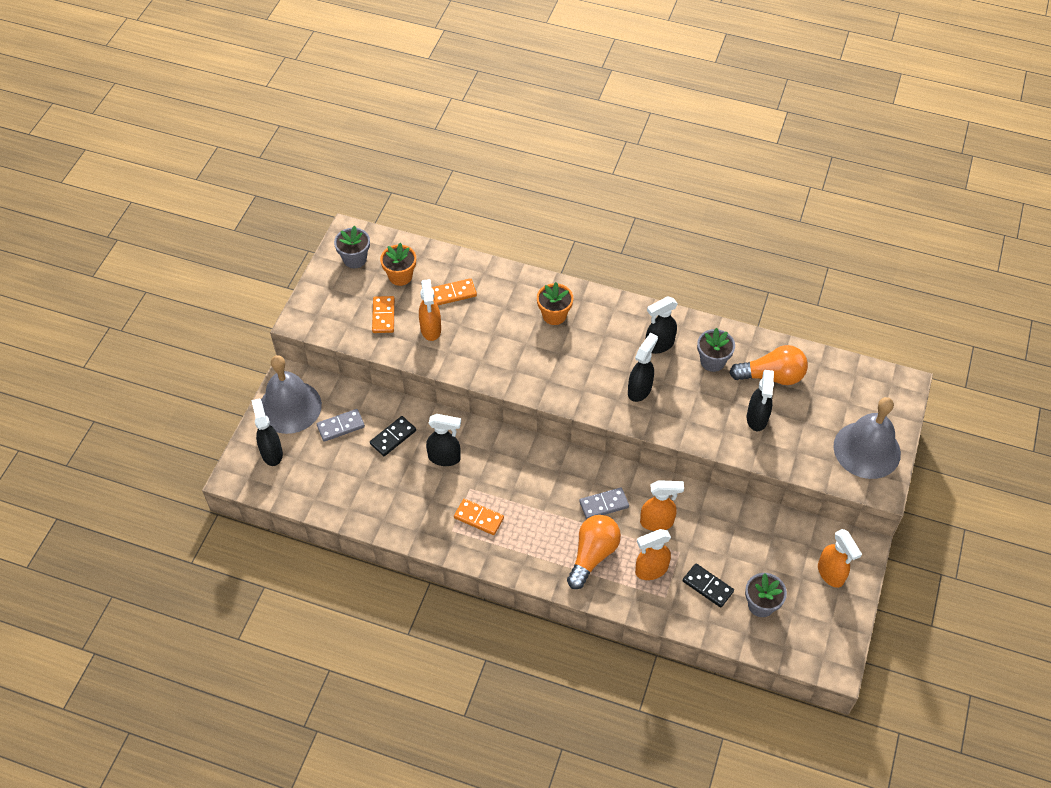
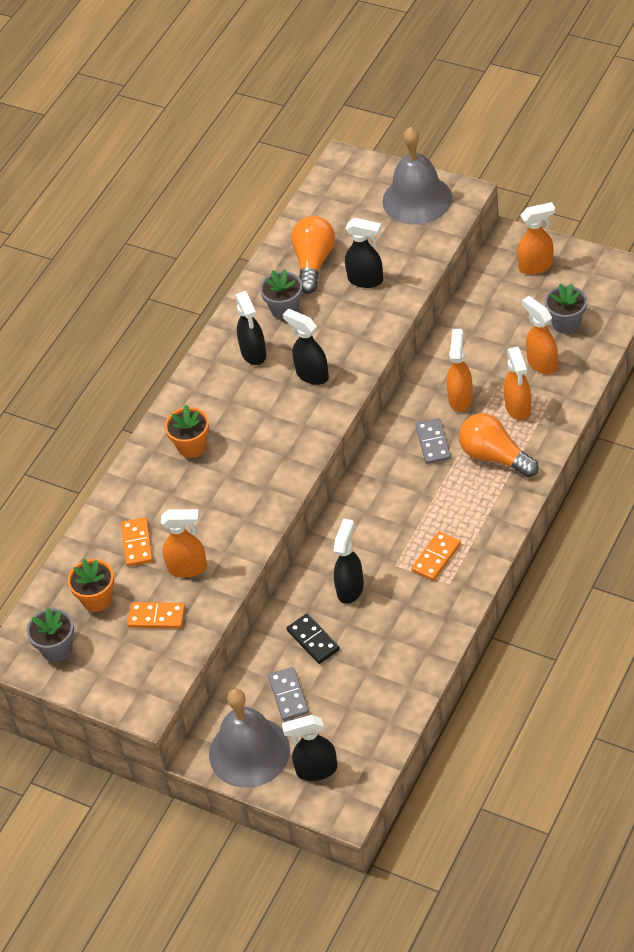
camera: 75 degrees left, 5 degrees down
(707, 586) = (541, 363): black domino -> orange spray bottle

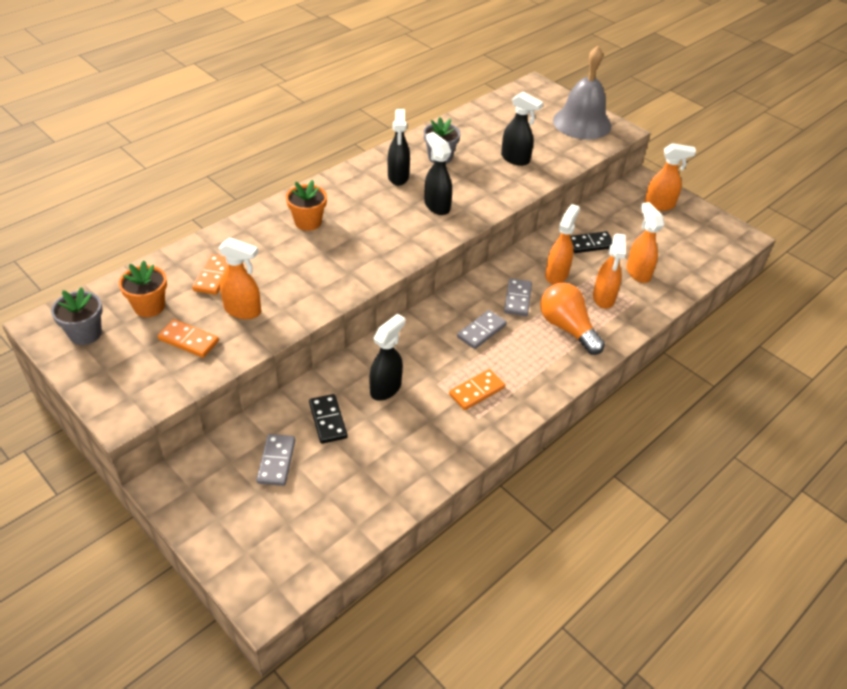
camera: 10 degrees right, 5 degrees down
(249, 752) = (208, 500): grey bell -> none
(313, 263) = (479, 136): orange light bulb -> none
(316, 770) = (259, 545): black spray bottle -> none
(413, 493) = (481, 331): none -> grey domino
(480, 347) = (590, 244): none -> black domino
(566, 323) = (670, 251): grey flower pot -> none

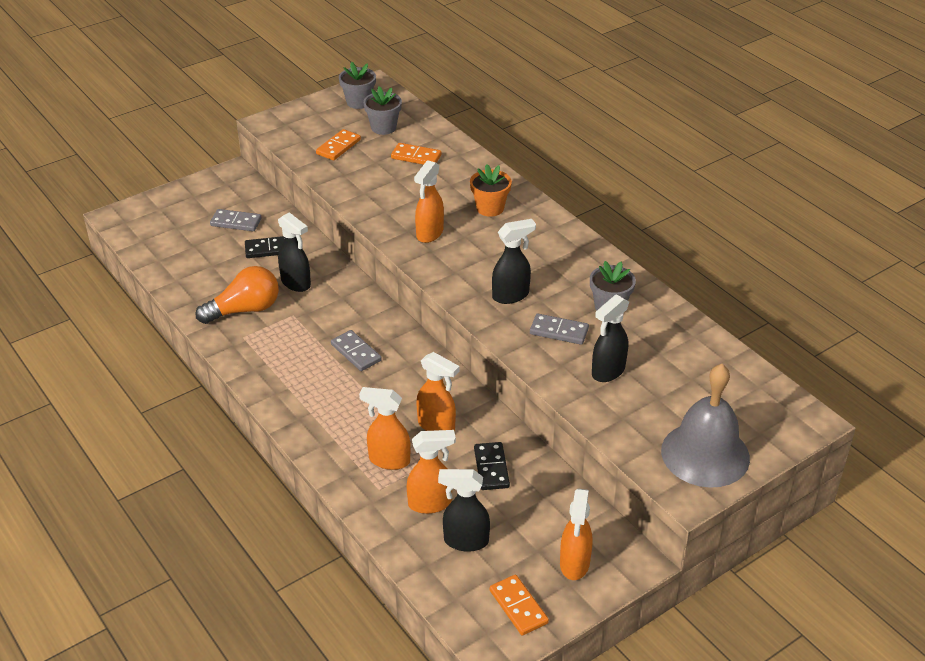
camera: 100 degrees right, 5 degrees down
(149, 306) = (383, 127): orange flower pot -> grey flower pot
(243, 311) = (367, 172): orange spray bottle -> orange spray bottle (429, 234)
(398, 177) = (567, 271): black spray bottle -> black spray bottle (465, 541)
(476, 391) = (276, 339): orange domino -> orange domino (518, 607)
(517, 299) = (400, 386): grey domino -> grey domino (559, 331)
(567, 328) = (346, 419): orange light bulb -> orange light bulb (244, 310)

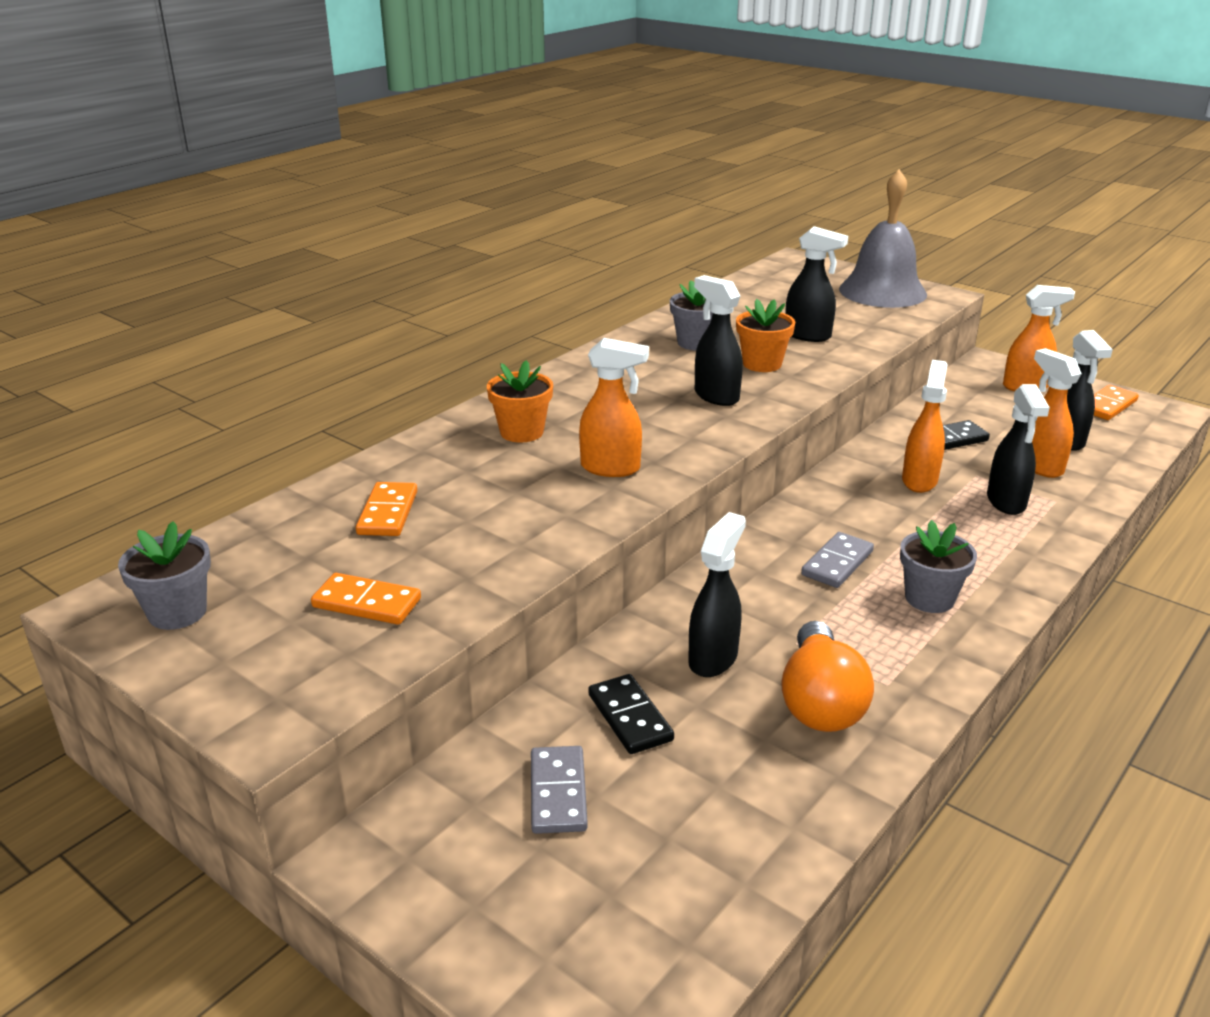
camera: 105 degrees left, 10 degrees down
(244, 310) = (820, 701): orange light bulb -> orange light bulb turned 135 degrees counterclockwise
(383, 127) = (285, 563): grey flower pot -> grey flower pot (929, 598)
(388, 460) = (1006, 502): orange spray bottle -> black spray bottle
(559, 331) = (762, 364): grey domino -> orange flower pot

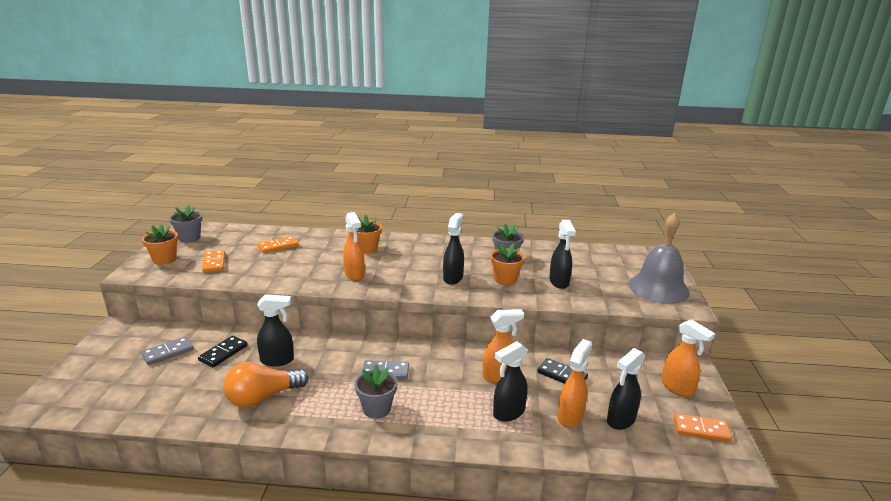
camera: 55 degrees right, 5 degrees down
(256, 667) = (164, 259): none -> orange flower pot

